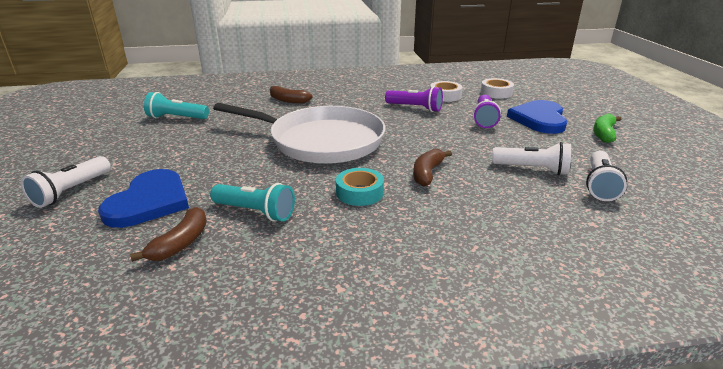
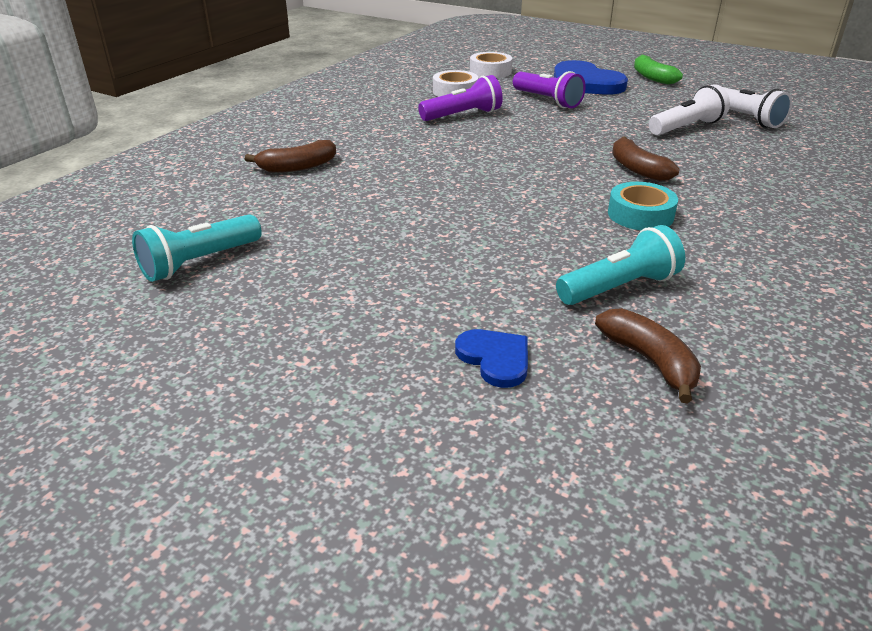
camera: 50 degrees left, 5 degrees up
(71, 191) = (357, 429): white flashlight -> none
(149, 201) = (495, 359): blue heart -> blue heart, size x0.53
(321, 141) = (472, 190): white pan -> none

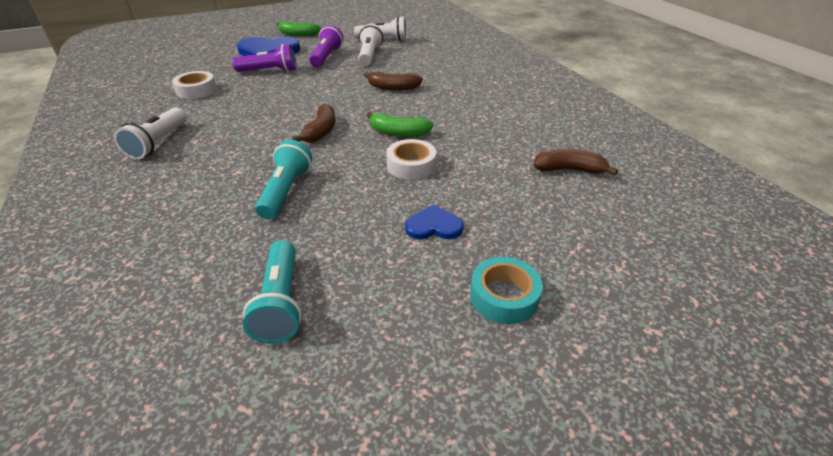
camera: 55 degrees left, 5 degrees up
(297, 167) = (197, 197): brown banana -> brown banana (321, 131)
(352, 118) = (158, 143): none -> white flashlight
(463, 115) = (237, 103): purple flashlight -> purple flashlight (326, 57)
(490, 71) = (191, 67): white tape -> white tape (411, 165)
(495, 359) = (530, 214): blue heart -> blue heart (434, 226)
(543, 210) = (398, 133): none -> green banana
(619, 287) = (500, 148): turquoise flashlight -> turquoise flashlight (286, 191)
(640, 215) = (440, 110): turquoise tape -> turquoise tape (504, 296)

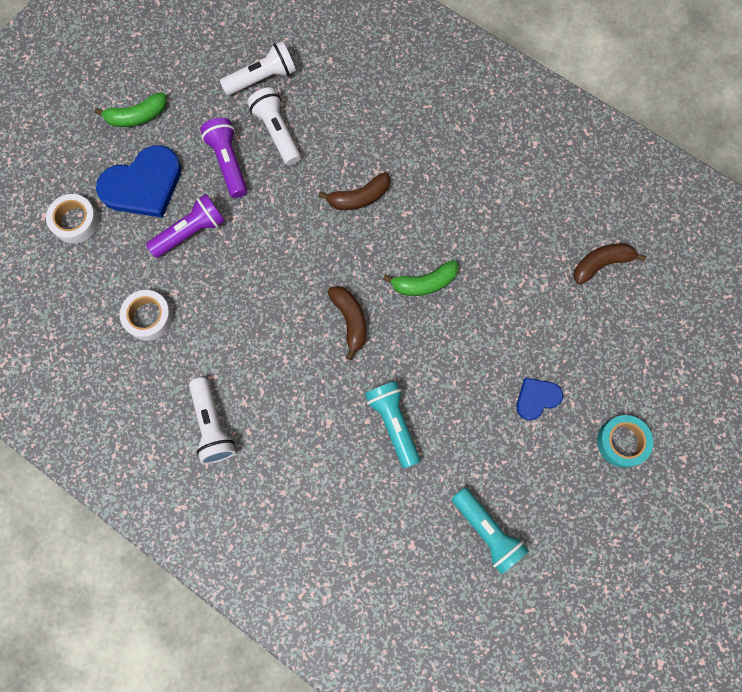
camera: 30 degrees left, 35 degrees up
(411, 165) = (470, 329): white tape -> white tape (75, 221)

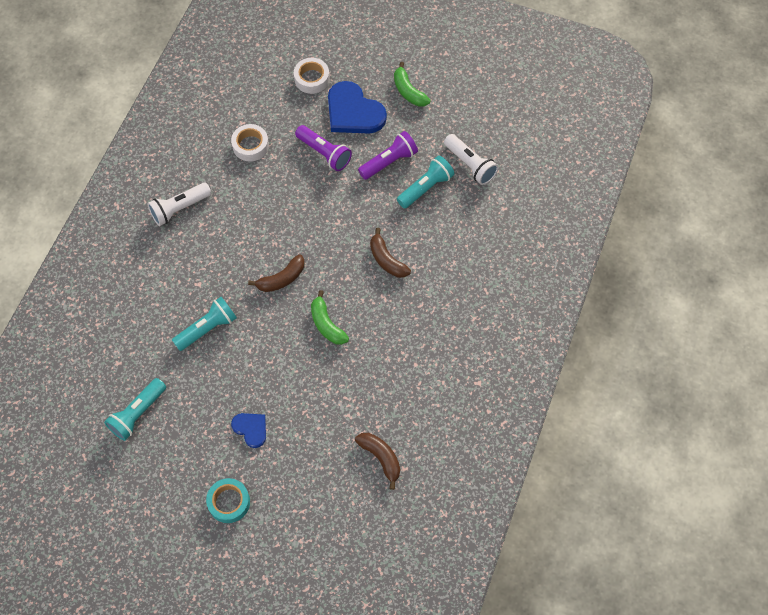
camera: 75 degrees right, 10 degrees down
(277, 132) = (425, 188): white flashlight -> turquoise flashlight

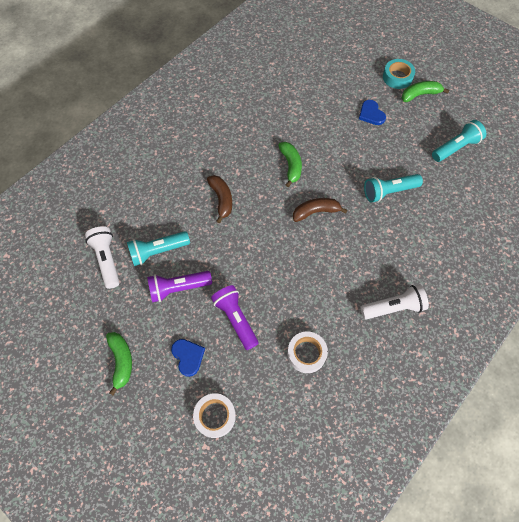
camera: 160 degrees left, 0 degrees up
(193, 482) = (420, 95): none -> green banana
(353, 112) = (188, 356): blue heart -> blue heart, size x0.53
(381, 458) = (285, 72): brown banana -> none

